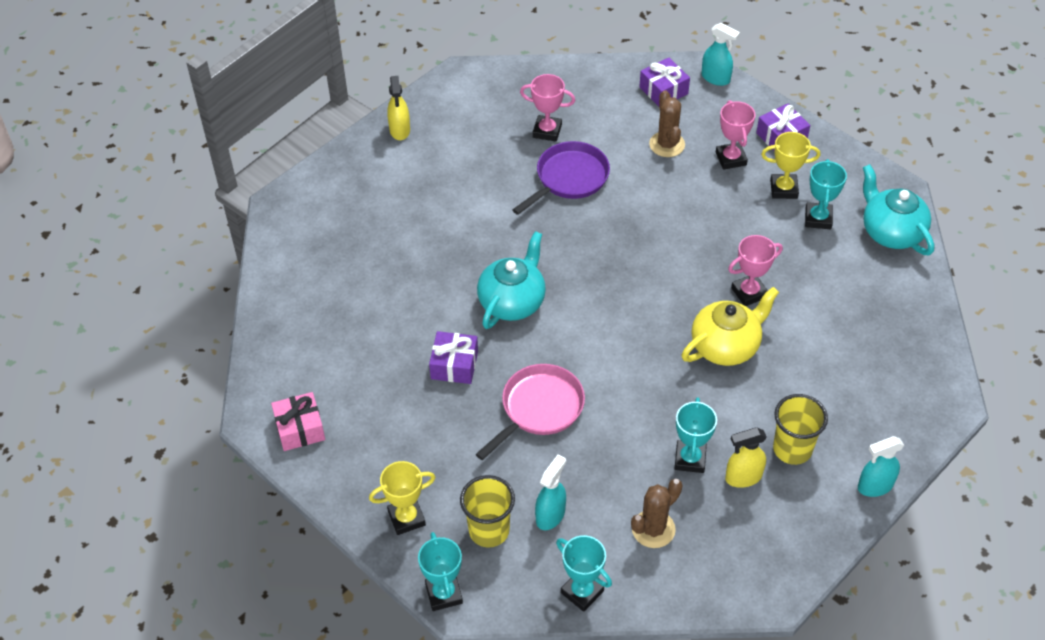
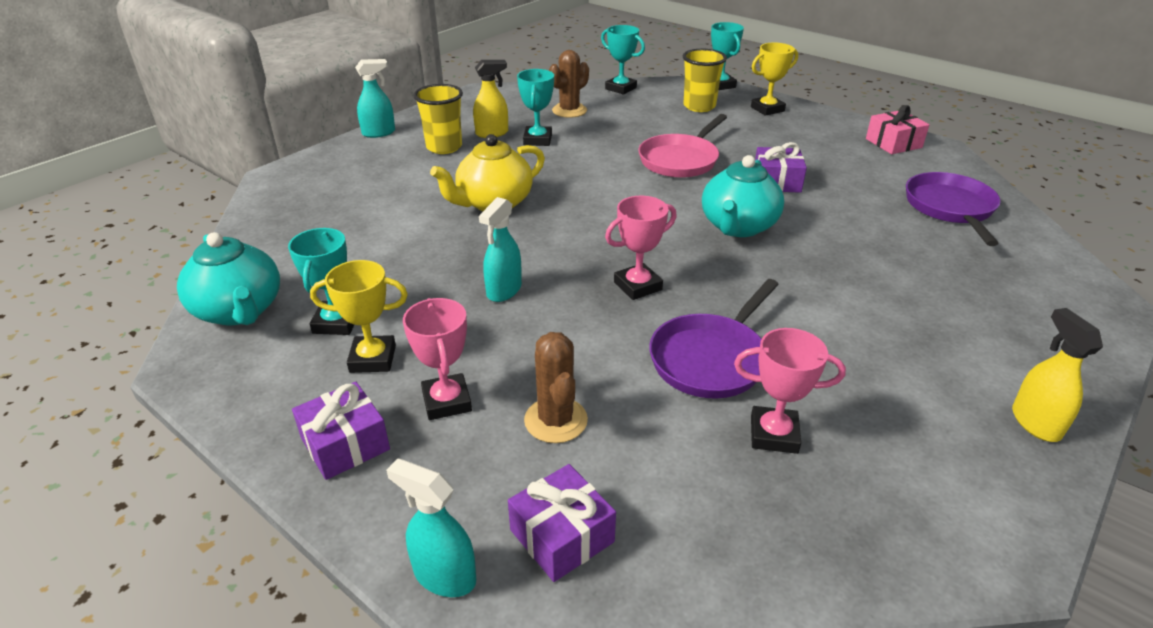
camera: 175 degrees right, 15 degrees down
(316, 316) = (950, 208): none -> purple pan
(550, 515) = (653, 113): turquoise spray bottle -> turquoise spray bottle (504, 290)
(749, 292) = (457, 244): pink trophy -> pink trophy (637, 286)

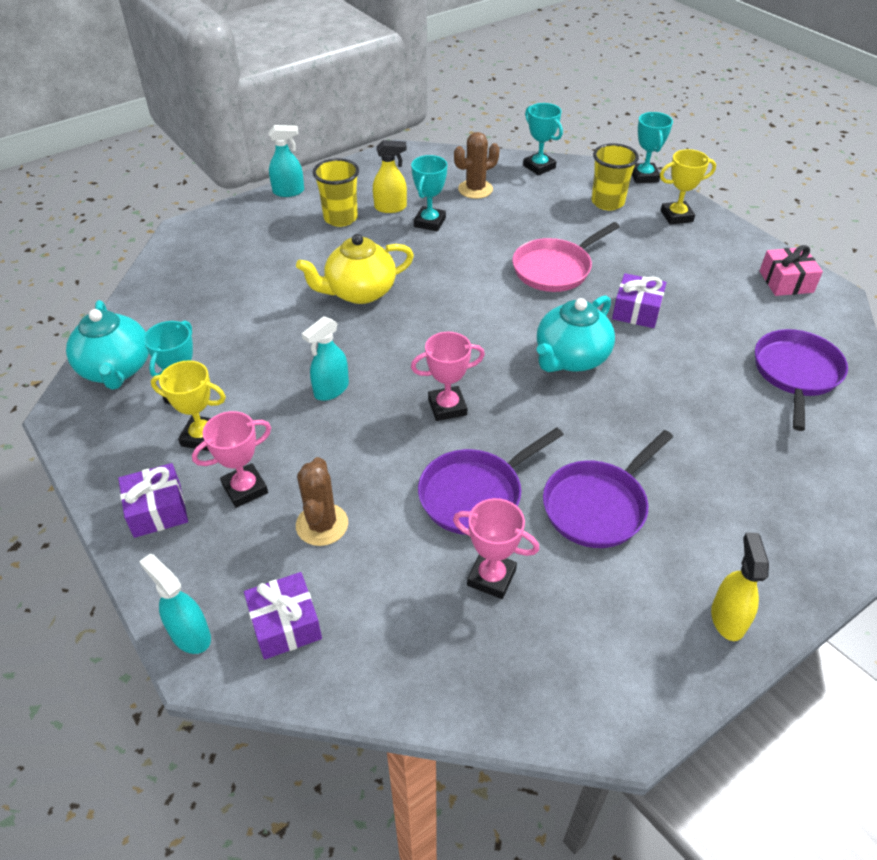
camera: 15 degrees right, 10 degrees up
(447, 401) = (245, 489): pink trophy -> pink trophy turned 60 degrees clockwise
(843, 346) = (598, 505): none -> purple pan

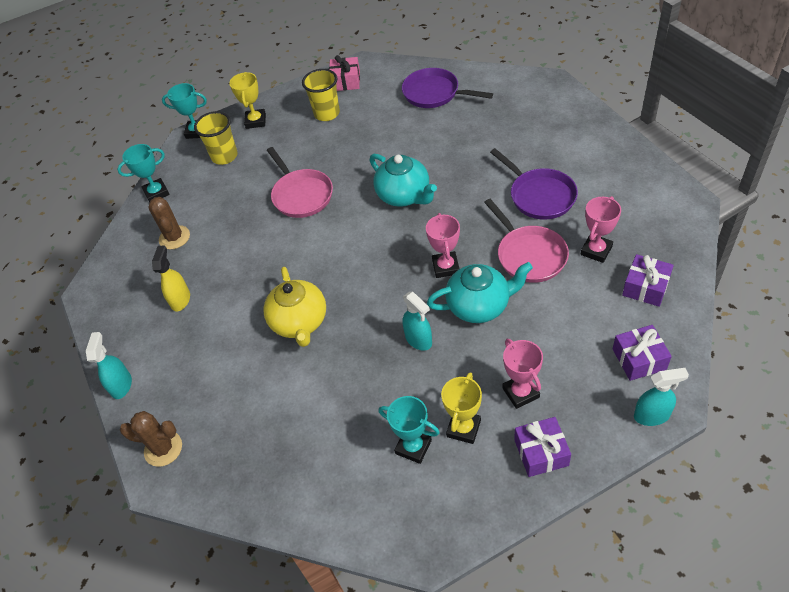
camera: 75 degrees left, 5 degrees up
(116, 369) = (370, 513): turquoise teapot -> turquoise teapot (479, 305)
(190, 635) = (652, 415): turquoise spray bottle -> turquoise spray bottle turned 150 degrees counterclockwise
(322, 524) = (555, 341): brown cactus -> brown cactus (163, 448)
(340, 218) = (184, 339): yellow cup -> yellow cup (327, 114)
(429, 222) = (213, 271): turquoise trophy -> none
(475, 494) = (529, 255): purple pan -> pink pan
(636, 311) = (360, 156): purple gift -> purple gift (645, 287)
(727, 618) = (618, 153): yellow spray bottle -> none

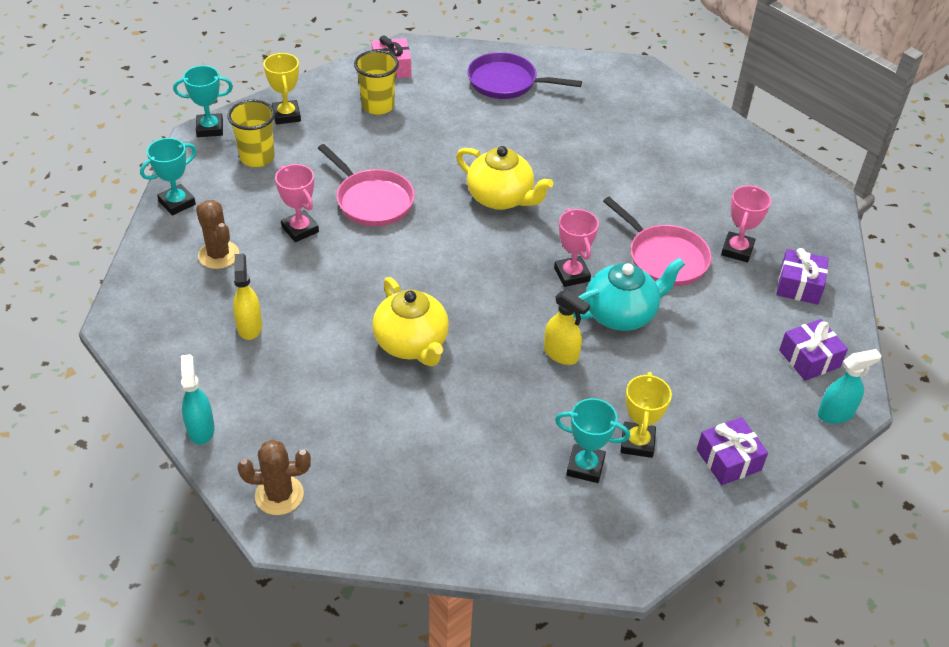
camera: 20 degrees left, 5 degrees down
(404, 195) = (501, 198): turquoise teapot -> yellow teapot
(418, 340) = (561, 354): turquoise spray bottle -> yellow spray bottle
(520, 392) = (691, 401): pink trophy -> pink trophy (300, 229)
(539, 195) = (659, 194): purple pan -> none

